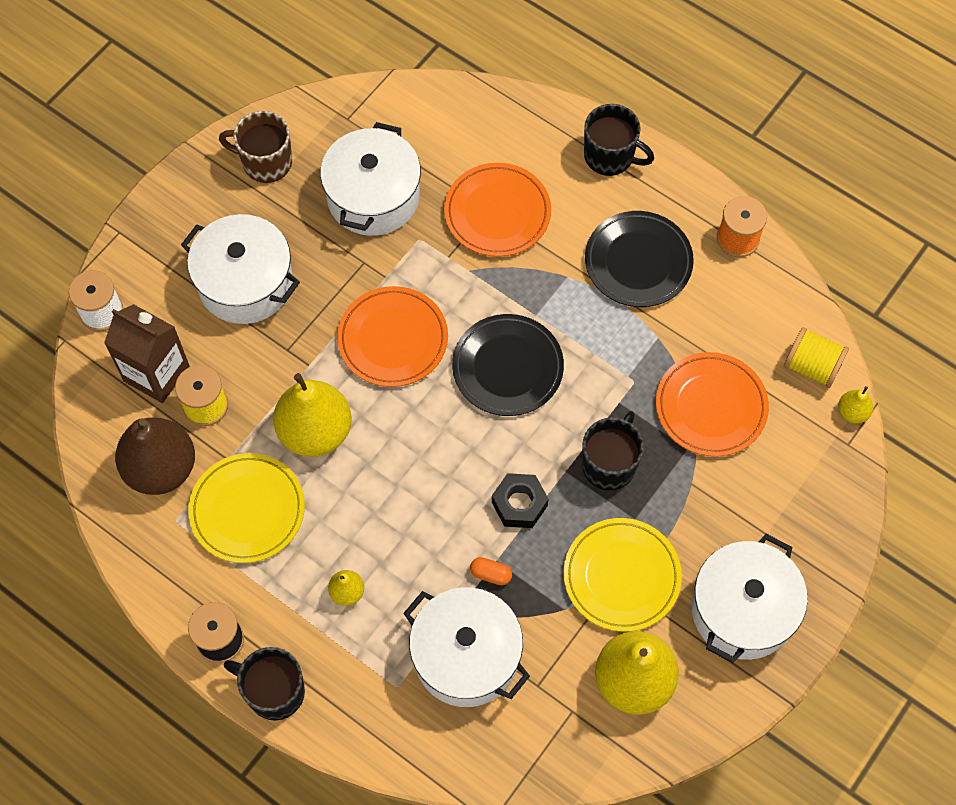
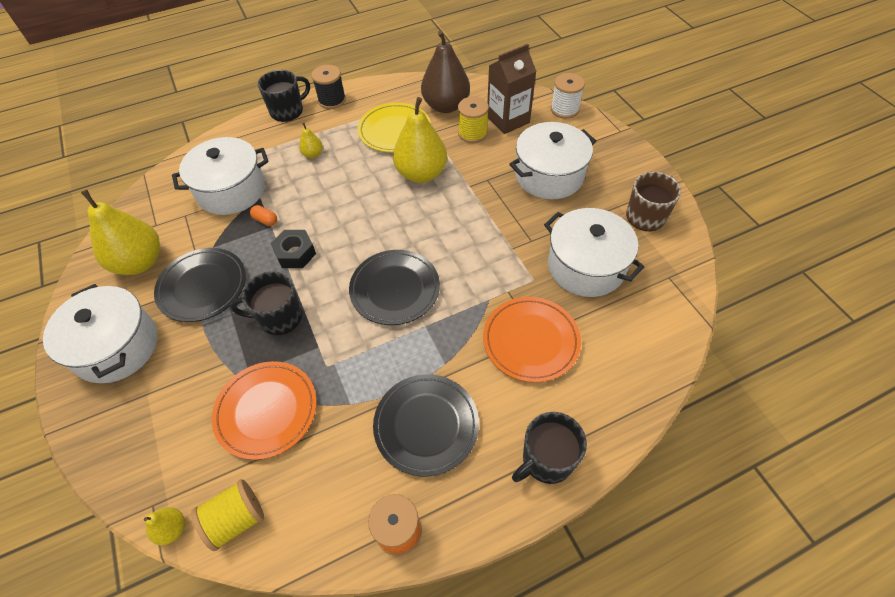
camera: 120 degrees right, 10 degrees down
(393, 339) = (460, 234): orange plate -> none
(490, 574) = (265, 220): orange capsule -> orange capsule turned 75 degrees clockwise
(609, 464) = (279, 317): black mug -> black mug turned 120 degrees clockwise
(621, 576) = (202, 287): yellow plate -> black plate

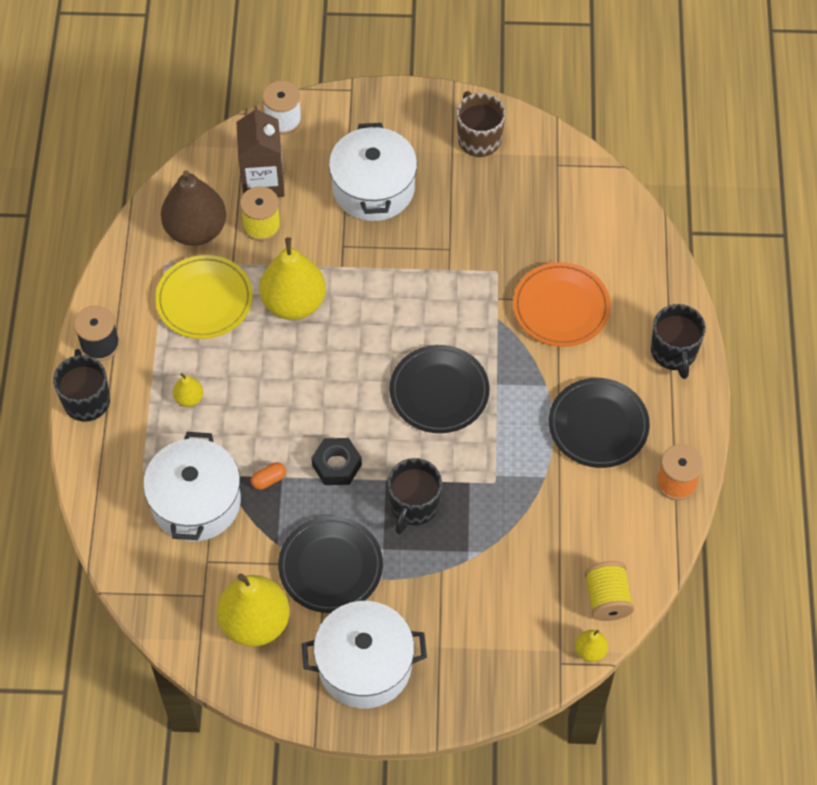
camera: 65 degrees left, 5 degrees up
(266, 411) = (515, 547): orange plate -> none
(586, 266) = (507, 221): white pot -> none

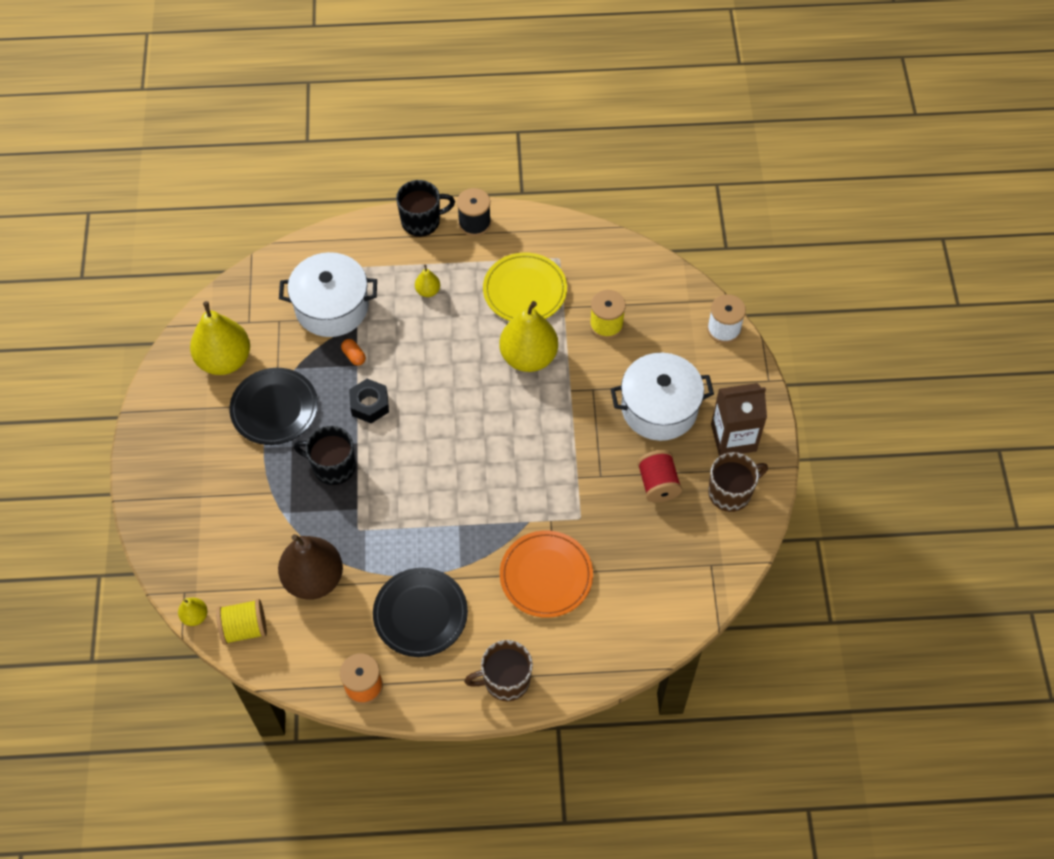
camera: 85 degrees right, 0 degrees up
(196, 230) = (595, 276): brown pear -> brown pear (314, 579)
(263, 181) = (653, 320): brown carton -> brown carton (733, 437)
(365, 665) = (186, 441): white pot -> none
(439, 392) = (447, 478): black plate -> none
(463, 199) = (658, 484): none -> red spool
(674, 352) = (505, 680): black mug -> brown mug

